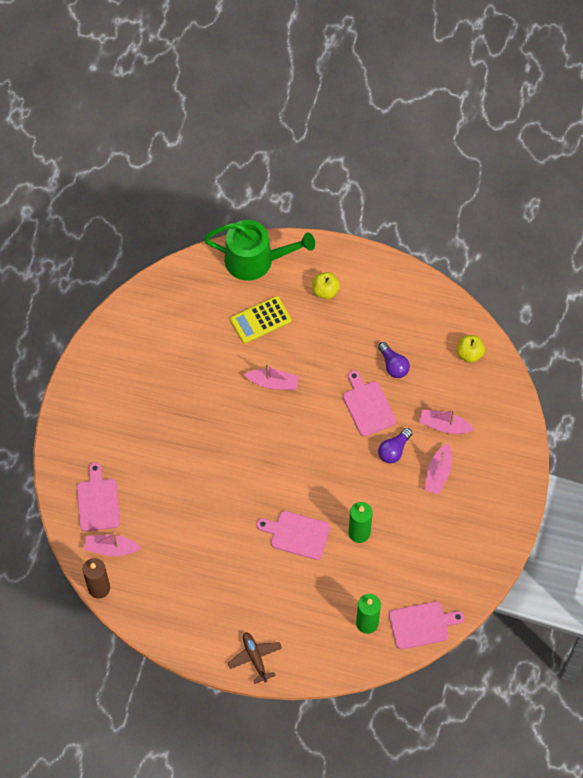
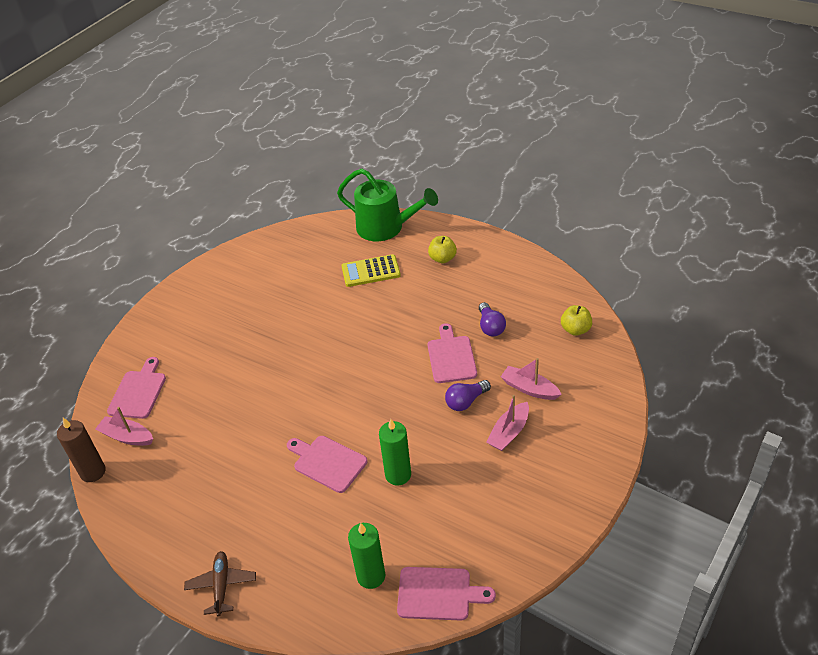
camera: 20 degrees right, 20 degrees down
(273, 383) = (361, 322): pink boat -> none

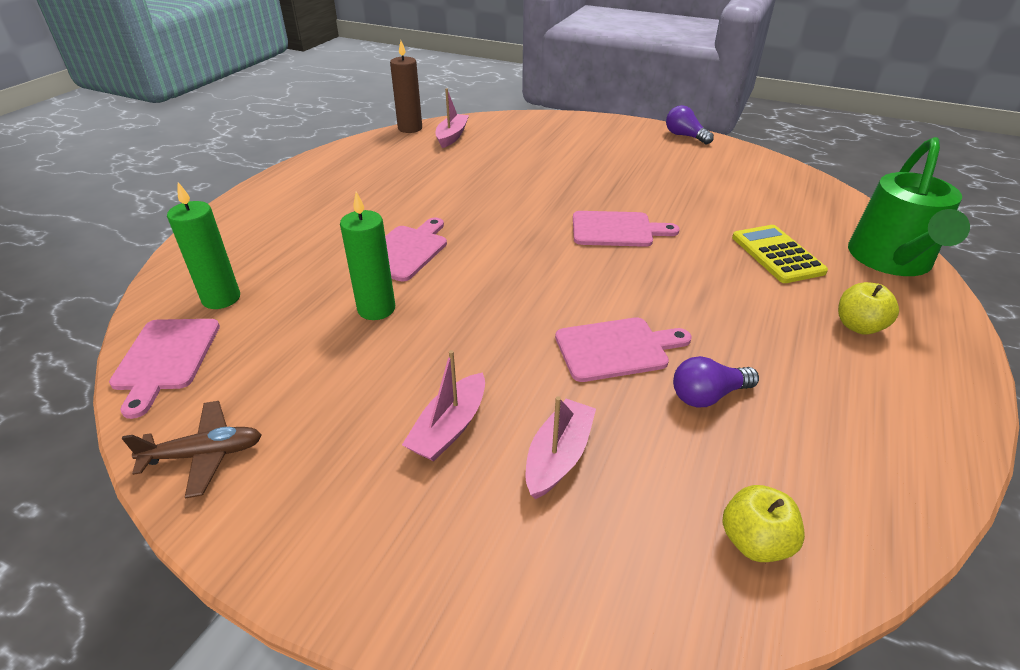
camera: 80 degrees right, 5 degrees down
(138, 392) = (511, 133): pink cutting board -> pink cutting board (616, 230)
(221, 586) = (254, 204): brown plane -> brown plane (204, 454)
(466, 401) = (518, 370): purple light bulb -> purple light bulb (685, 136)
(509, 432) = (449, 428): pink boat -> pink boat turned 90 degrees counterclockwise

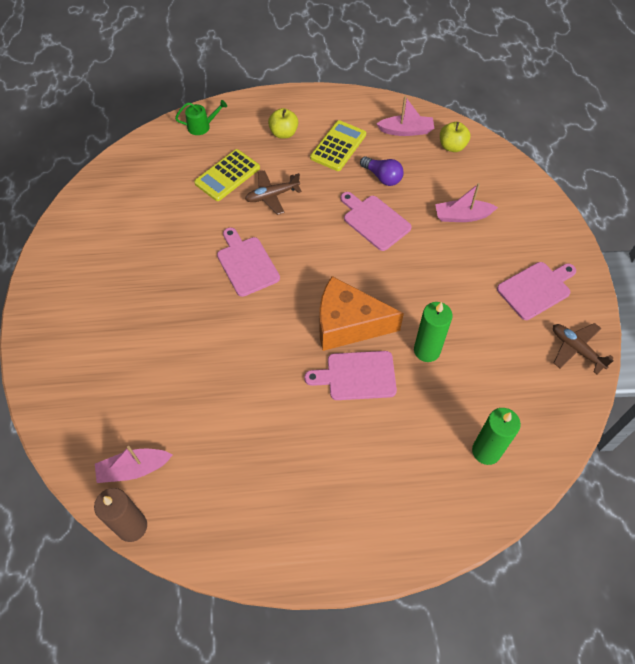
camera: 120 degrees left, 20 degrees up
(165, 358) = (550, 430): pink cutting board -> pink cutting board (536, 289)
(449, 428) = (480, 262): pink boat -> pink boat (406, 131)
(472, 267) = (348, 324): none -> orange cheese
(685, 136) = (43, 272): purple light bulb -> none
(720, 277) = (272, 196): none -> brown plane
(808, 373) = (338, 146): none -> yellow calculator
(891, 260) = (202, 126): green watering can -> green watering can, size x0.44

